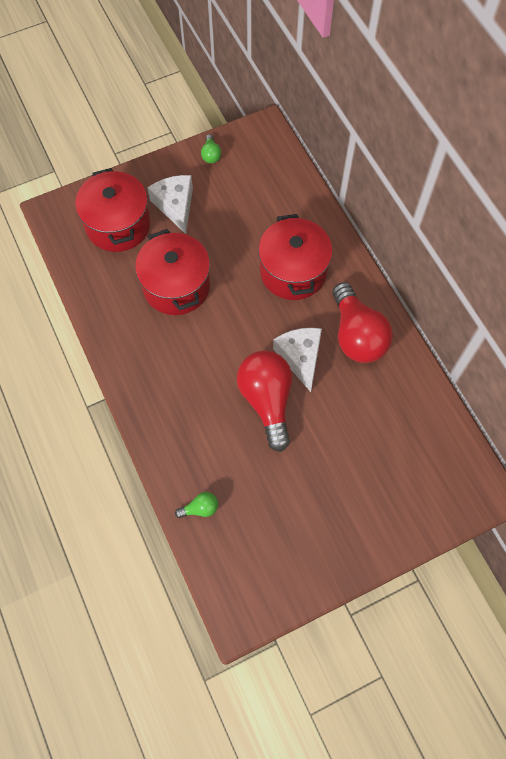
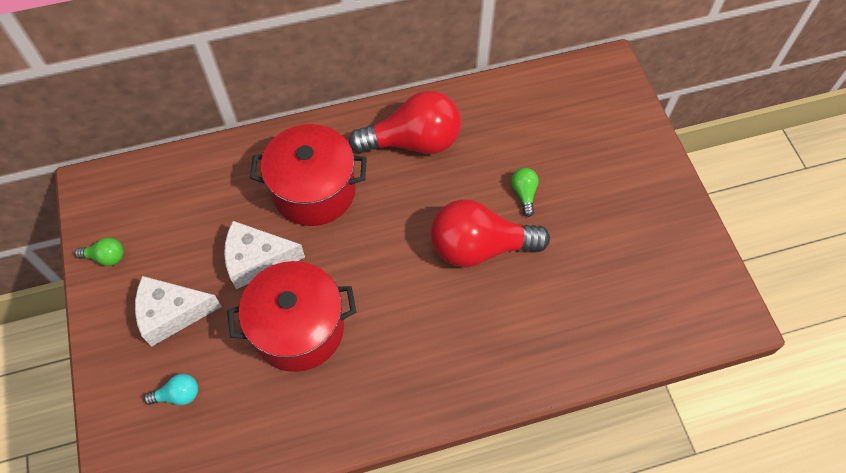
camera: 80 degrees left, 5 degrees down
(118, 225) = (178, 395): red pot -> turquoise light bulb
(200, 508) = (606, 341): green light bulb -> green light bulb (524, 194)
(300, 357) = (430, 203): white cheese -> white cheese (257, 260)

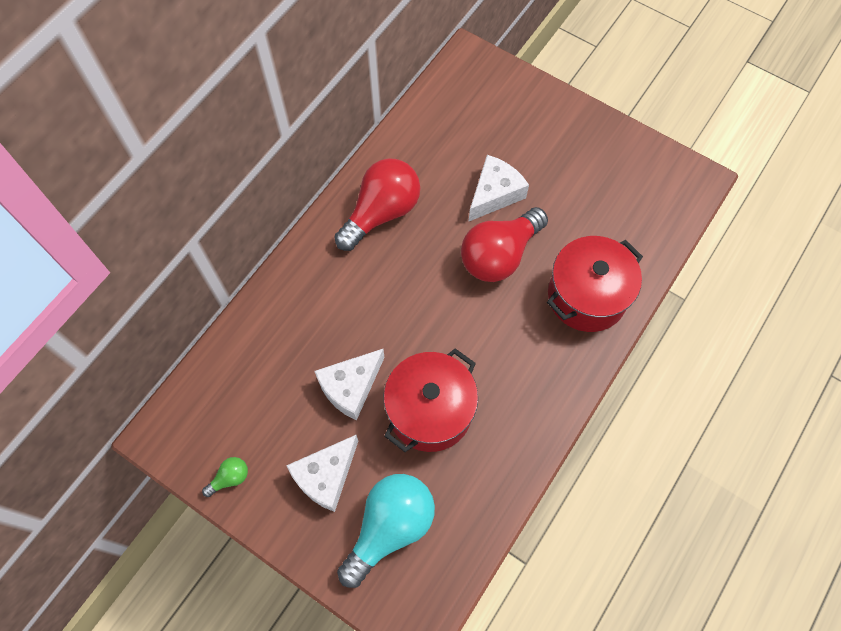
camera: 40 degrees left, 5 degrees up
(178, 395) = (390, 527): turquoise light bulb -> turquoise light bulb, size x2.34
(314, 191) = (343, 304): red pot -> red pot (586, 296)
(524, 194) = (494, 194): green light bulb -> white cheese

